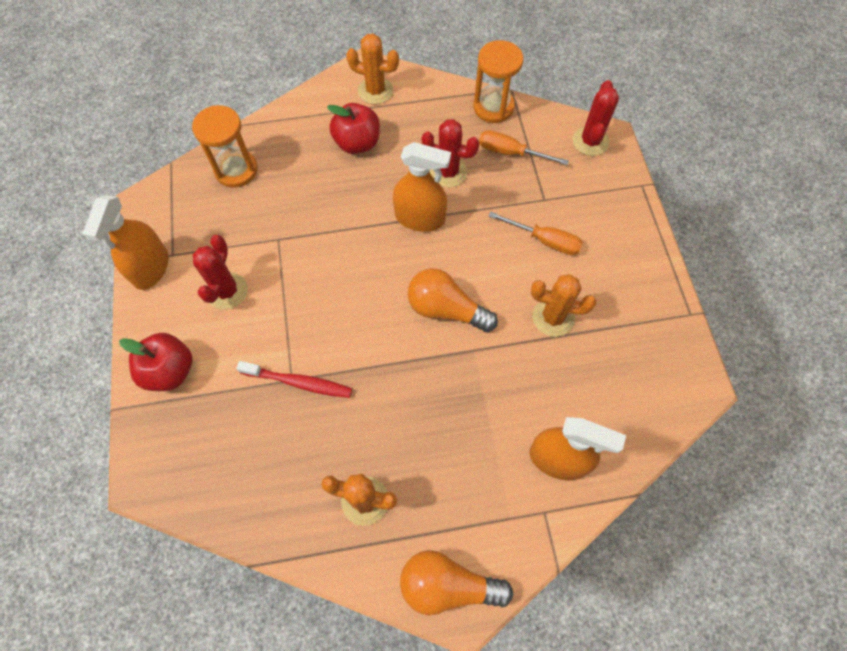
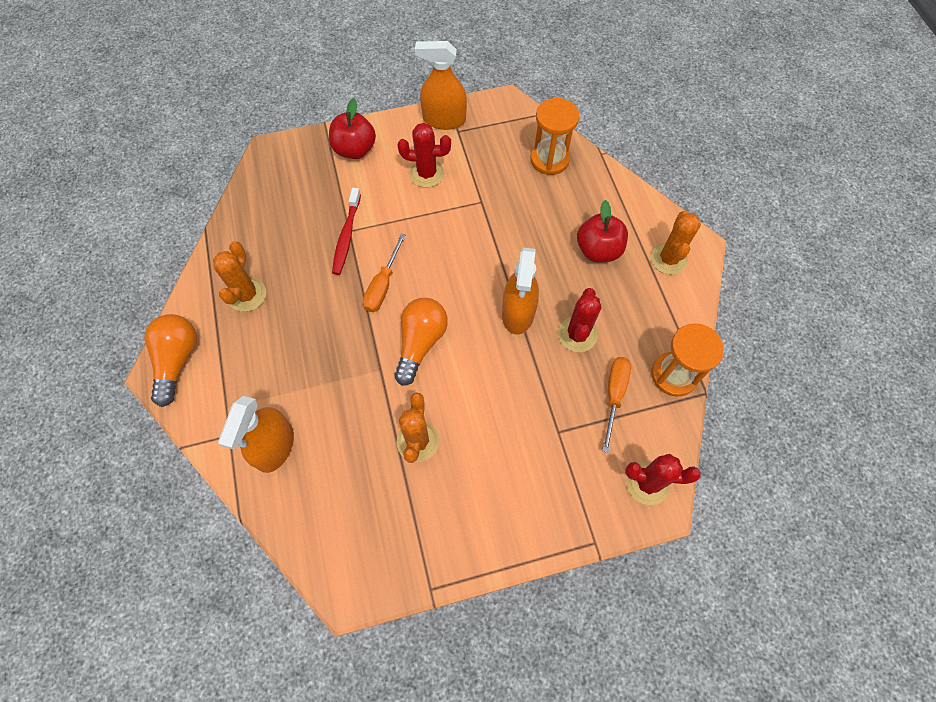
camera: 85 degrees right, 0 degrees up
(544, 240) = (506, 432): orange screwdriver -> orange screwdriver (383, 285)

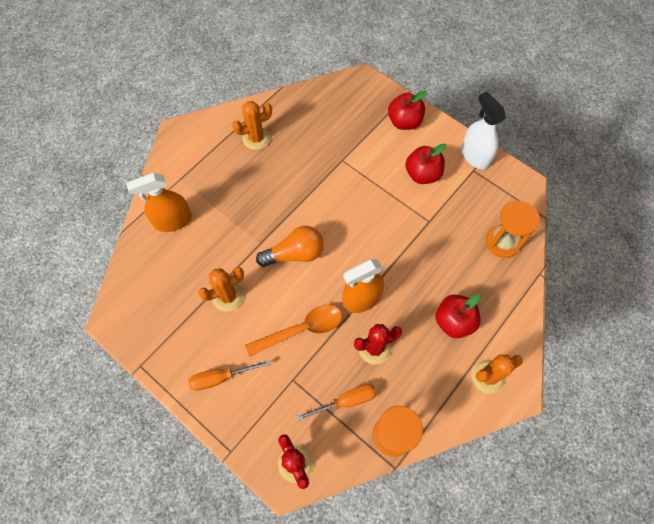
camera: 55 degrees right, 0 degrees up
(177, 360) = (190, 135): orange light bulb -> none
(346, 236) = (337, 161): red toothbrush -> none
(383, 285) = (319, 205): orange screwdriver -> orange screwdriver (221, 378)
(427, 174) = (422, 174): red cactus -> red apple
(444, 120) = (475, 156): orange spray bottle -> white spray bottle
(510, 390) = (301, 330): none -> orange spoon

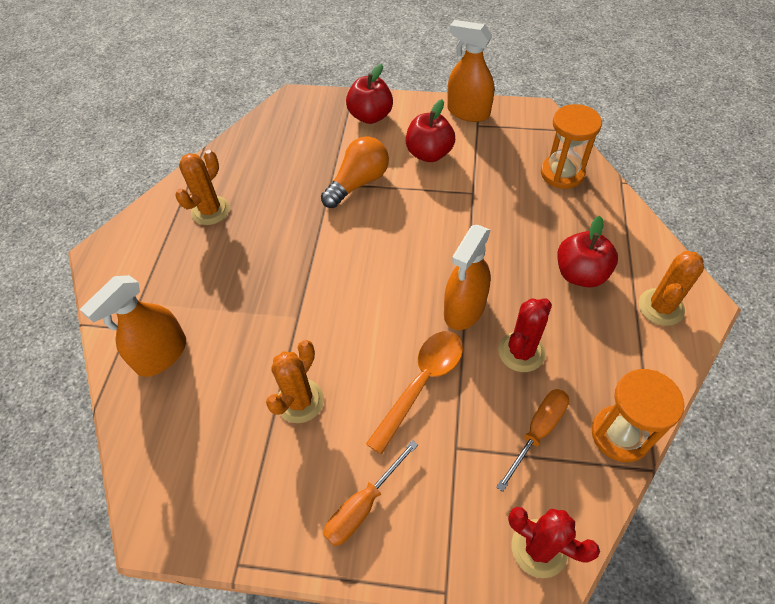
camera: 30 degrees left, 10 degrees down
(295, 254) = (349, 305): orange light bulb -> orange light bulb (358, 183)
(475, 156) = (468, 112): white spray bottle -> orange spray bottle

